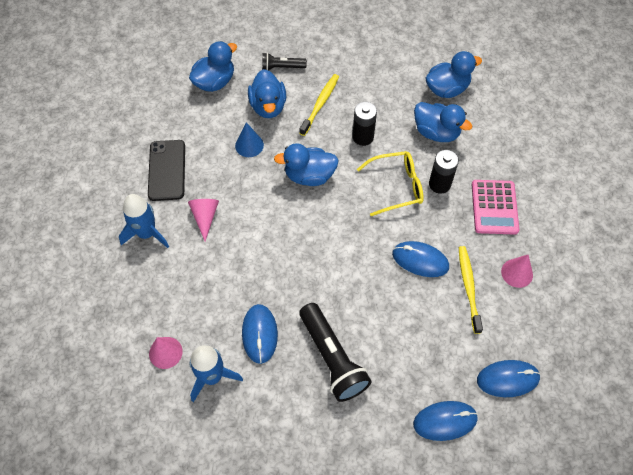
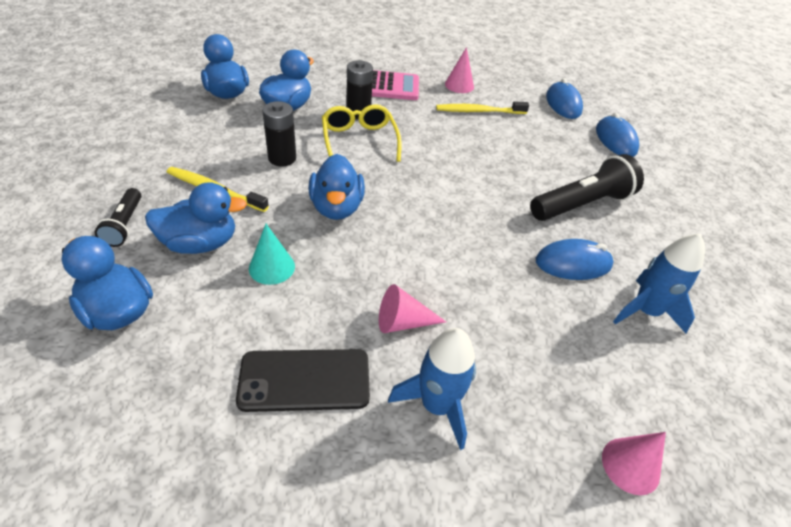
camera: 95 degrees left, 15 degrees down
(165, 352) = (633, 367): pink cone -> pink cone (630, 465)
(249, 145) = (272, 267): blue cone -> turquoise cone
(420, 260) = (453, 135): blue mouse -> none

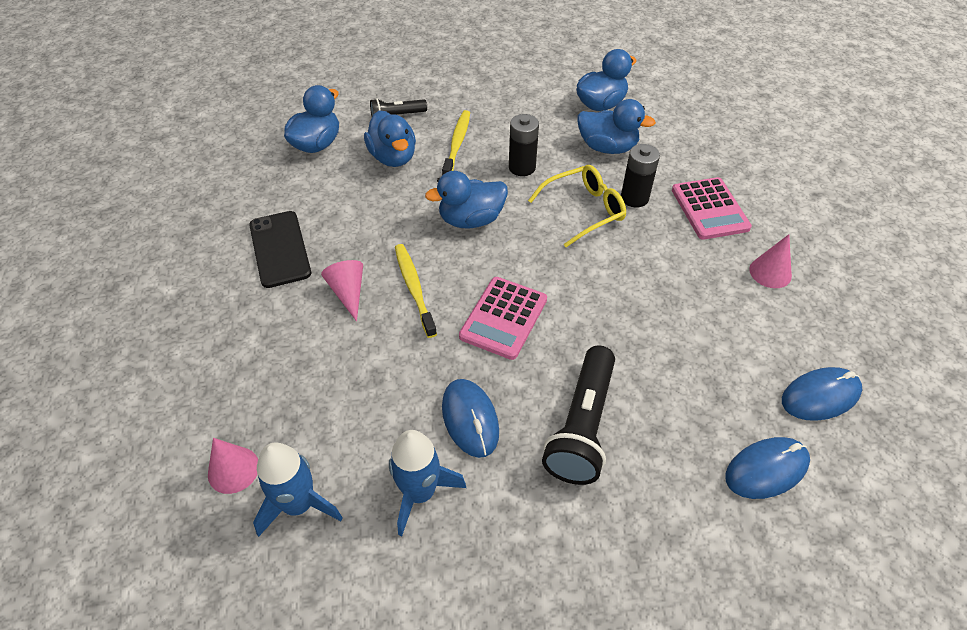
camera: 80 degrees right, 5 degrees up
(272, 267) = (382, 201): turquoise cone -> none
(436, 405) = (271, 328): blue rocket -> blue rocket (299, 505)
(468, 217) = (503, 318): none -> pink calculator
(479, 111) = (720, 301): yellow toothbrush -> yellow toothbrush (414, 288)
(582, 204) = (582, 426): black flashlight -> black flashlight turned 60 degrees clockwise

